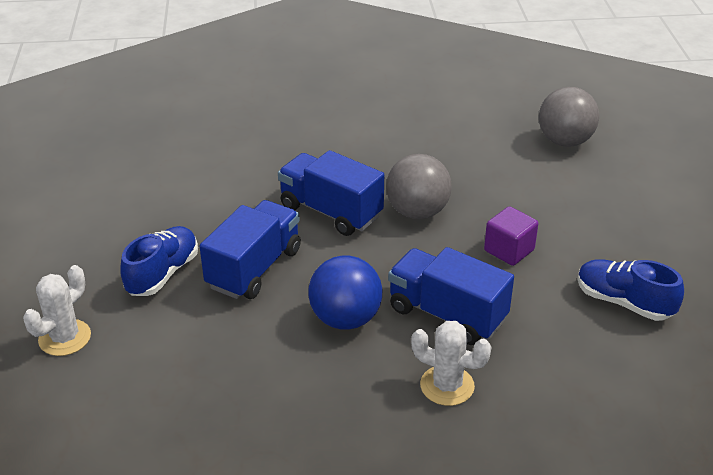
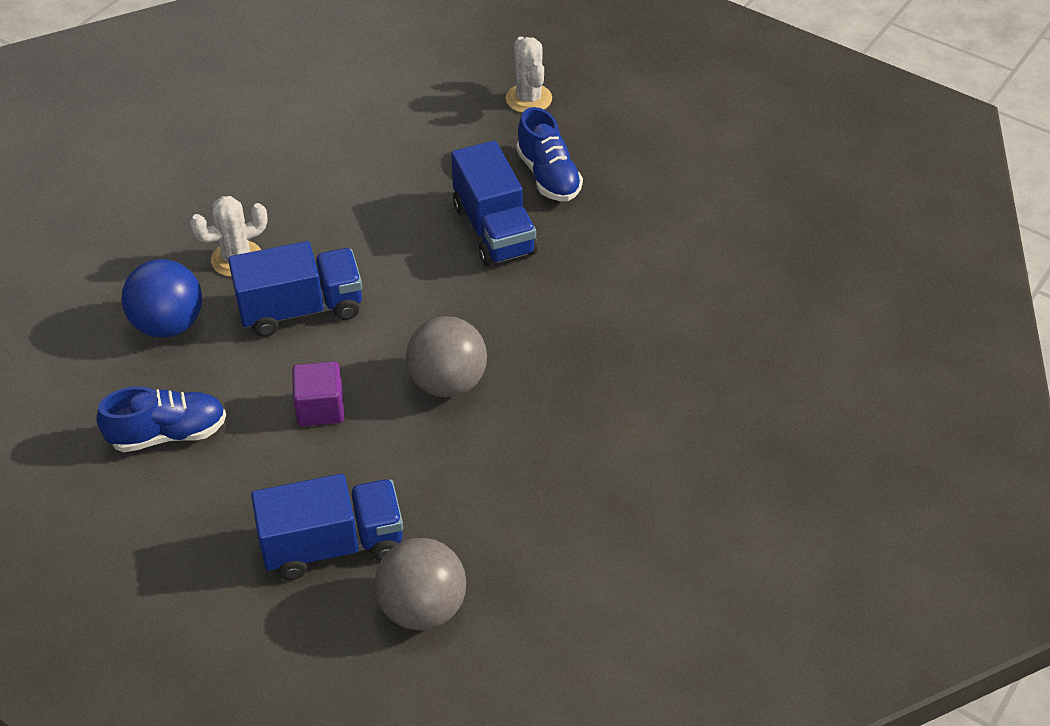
camera: 130 degrees right, 10 degrees up
(330, 212) = (518, 321): blue truck -> blue truck (333, 545)
(345, 319) = (370, 248): blue ball -> blue ball (169, 324)

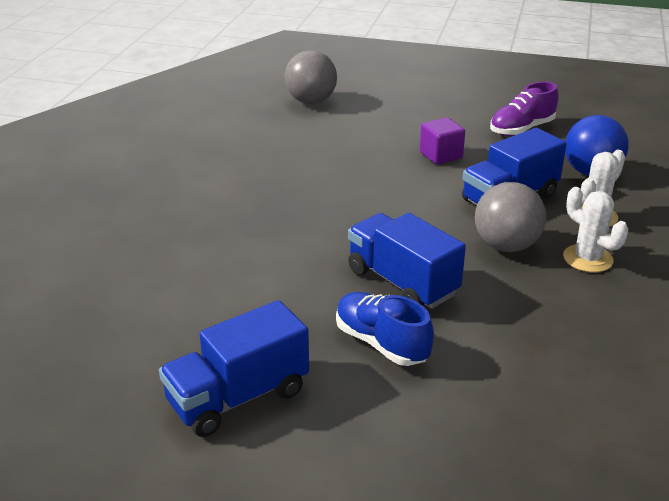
camera: 160 degrees right, 15 degrees down
(168, 434) = (521, 129): blue shoe -> purple shoe
(333, 545) = (378, 110): blue truck -> blue truck (238, 397)
(447, 382) = (365, 182): grey ball -> grey ball (506, 246)
(528, 99) = (464, 432): white cactus -> white cactus (587, 259)

